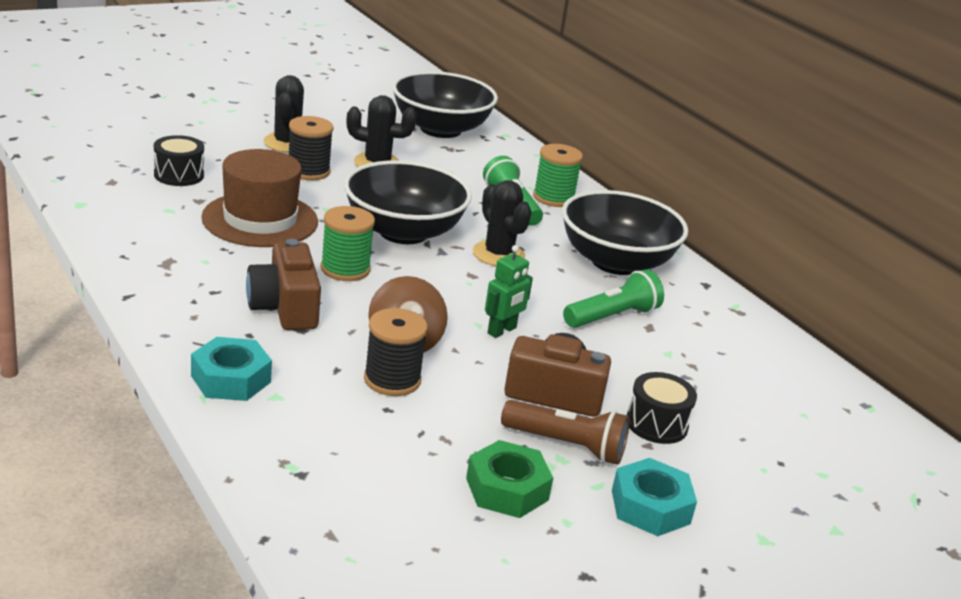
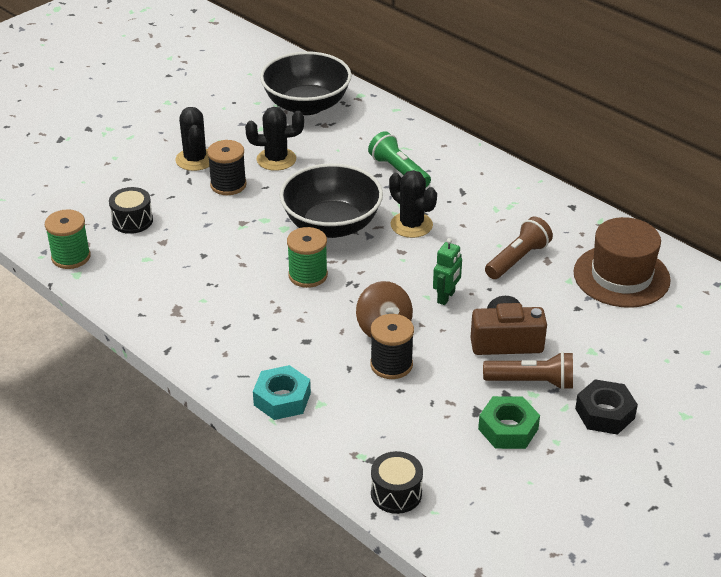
camera: 10 degrees left, 10 degrees up
(260, 220) = (220, 247): brown hat -> brown hat (621, 276)
(284, 308) = (284, 325): brown camera -> none
(553, 198) = (427, 153): green spool -> green spool (71, 257)
(612, 316) = (517, 259): green flashlight -> brown flashlight
(615, 262) = (499, 205): black bowl -> none
(650, 507) = (604, 413): turquoise nut -> black nut
(656, 424) = (584, 345): black drum -> black drum (396, 493)

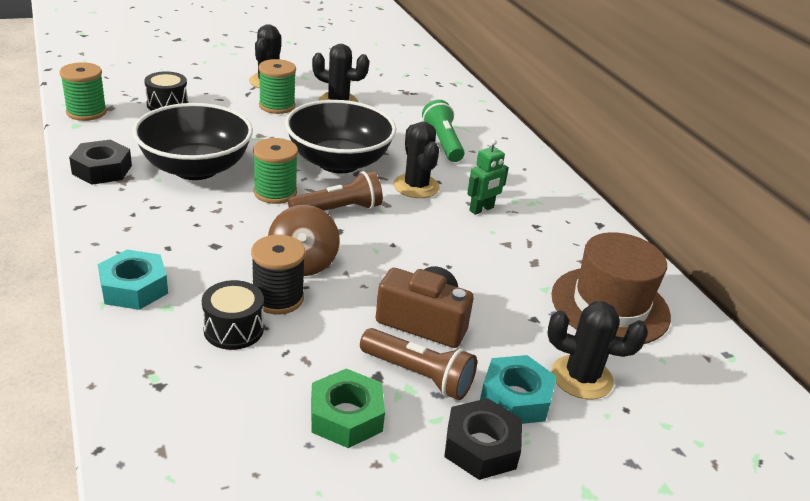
camera: 20 degrees right, 5 degrees down
(148, 309) = (102, 170): none -> black nut
(228, 185) = (277, 106): black spool -> green spool
(306, 105) = (403, 75): black bowl -> black bowl (196, 168)
(396, 493) = (148, 435): black drum -> black drum (233, 329)
(446, 297) = (395, 257): green robot -> green robot (481, 209)
(517, 259) = (502, 250): brown flashlight -> brown flashlight (338, 210)
(604, 372) = (515, 398): none -> turquoise nut
(636, 340) = (581, 377): none -> black cactus

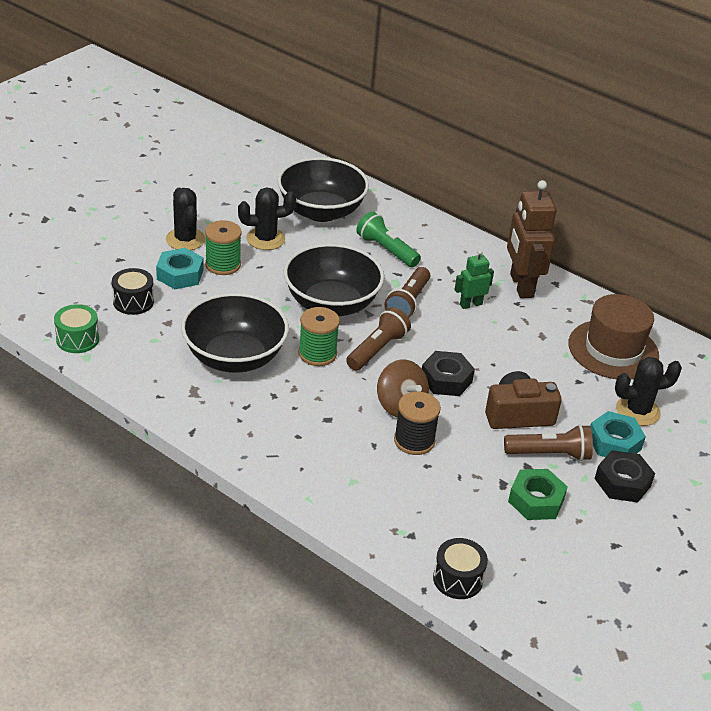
camera: 30 degrees left, 5 degrees up
(86, 112) = (77, 339): green spool -> green drum
(102, 170) = (166, 391): black nut -> black nut (446, 379)
(134, 288) = (315, 478): turquoise nut -> turquoise nut (180, 274)
(233, 329) = (412, 476): black drum -> black drum (458, 579)
(413, 100) = (321, 211): none -> black bowl
(416, 186) = (408, 303): black cactus -> brown flashlight
(481, 209) = (470, 304): green robot -> green robot turned 135 degrees counterclockwise
(556, 213) = (521, 286): none -> brown robot

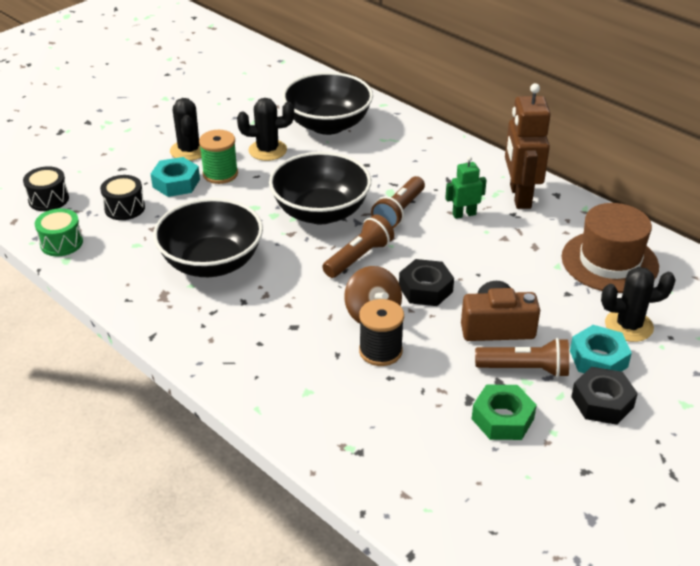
camera: 10 degrees right, 0 degrees up
(317, 354) = (296, 261): green spool -> none
(386, 250) = (386, 161): green flashlight -> none
(458, 579) = (402, 502): black drum -> black drum (48, 199)

